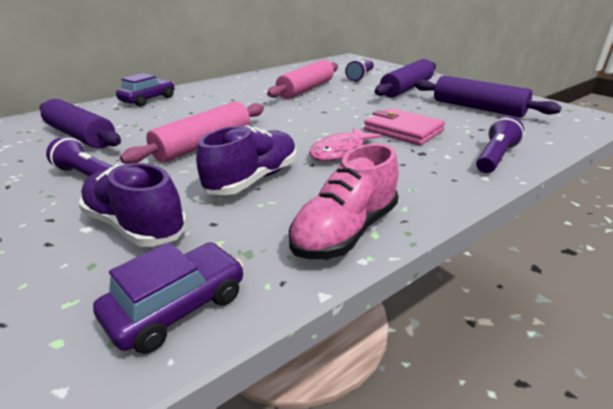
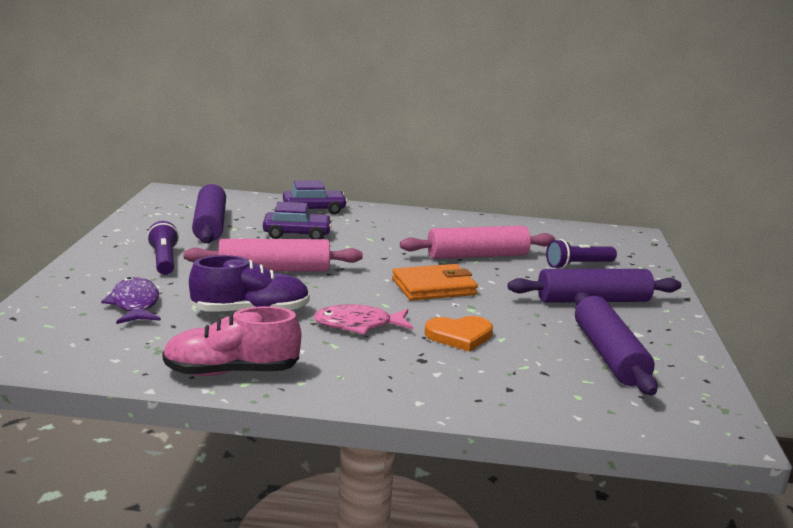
camera: 40 degrees right, 10 degrees down
(136, 225) = (135, 304): purple shoe -> purple fish
(177, 306) = (83, 353): purple car -> purple car (297, 234)
(325, 112) = (433, 287): none -> orange wallet
(403, 130) = (459, 336): pink wallet -> orange heart
(495, 157) = (476, 396): purple flashlight -> none

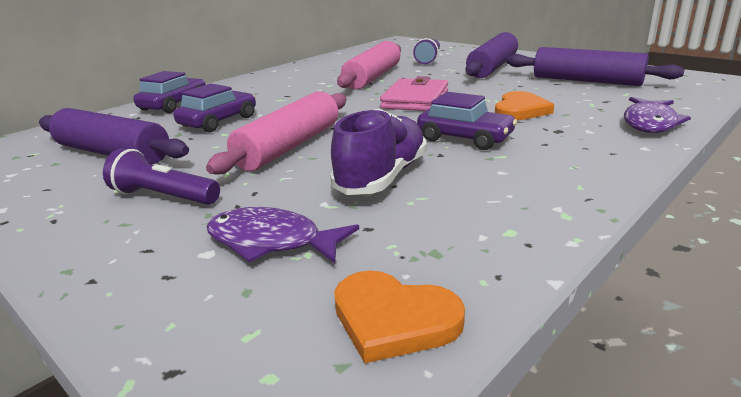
camera: 50 degrees left, 5 degrees up
(81, 354) = (393, 319): none -> orange heart
(231, 372) = (531, 217): pink shoe -> none
(358, 325) = (465, 138): pink fish -> purple car
(433, 287) = (415, 99): orange wallet -> pink wallet
(494, 400) = (650, 123): none -> purple fish

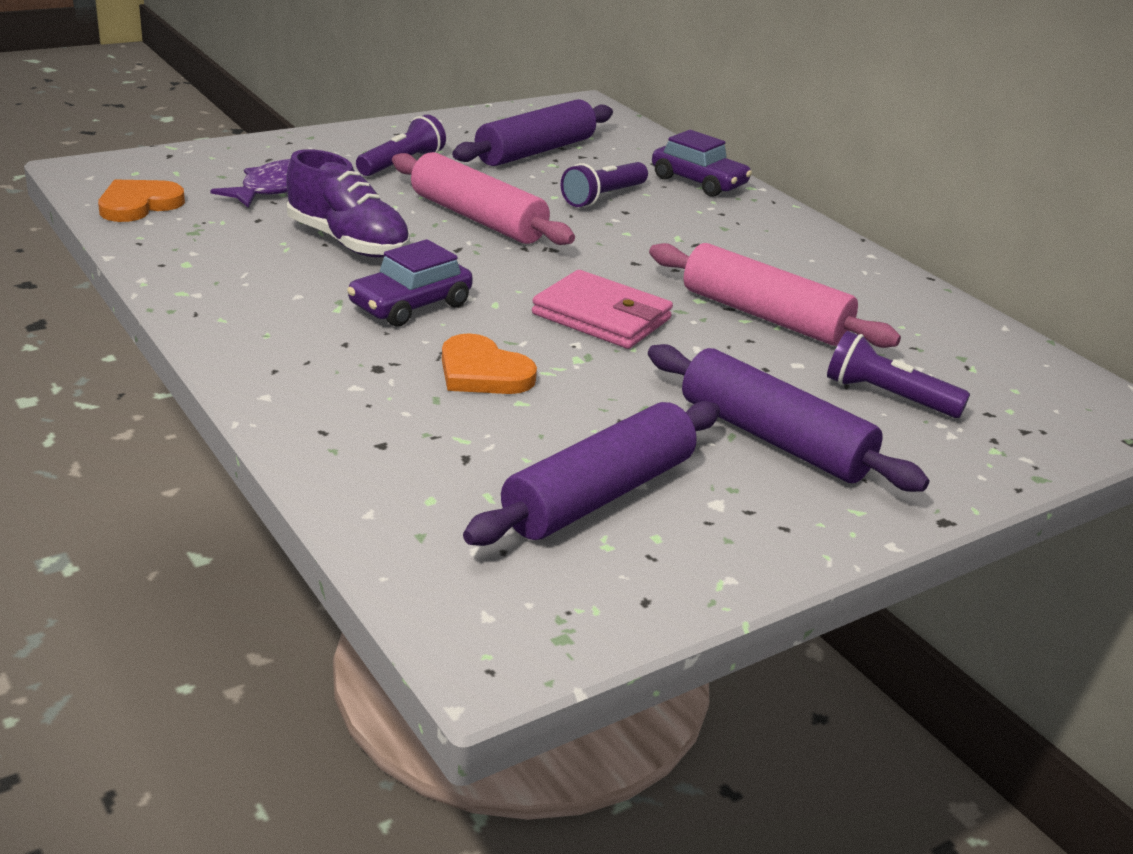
camera: 100 degrees right, 5 degrees up
(218, 121) = (603, 197): purple car -> purple flashlight
(650, 123) = (335, 442): purple fish -> none

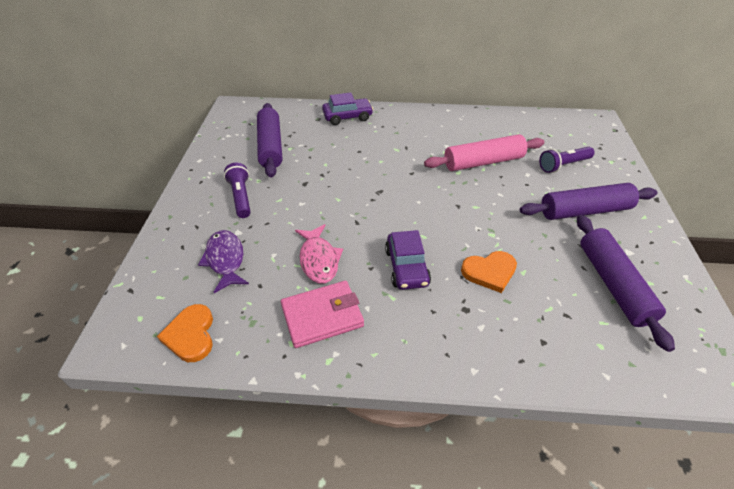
camera: 50 degrees left, 15 degrees up
(348, 242) = (319, 259): purple shoe -> pink fish
(477, 218) = (328, 200): pink rolling pin -> none
(602, 316) = (457, 208): pink wallet -> pink wallet (322, 316)
(603, 197) = (339, 150): purple flashlight -> none

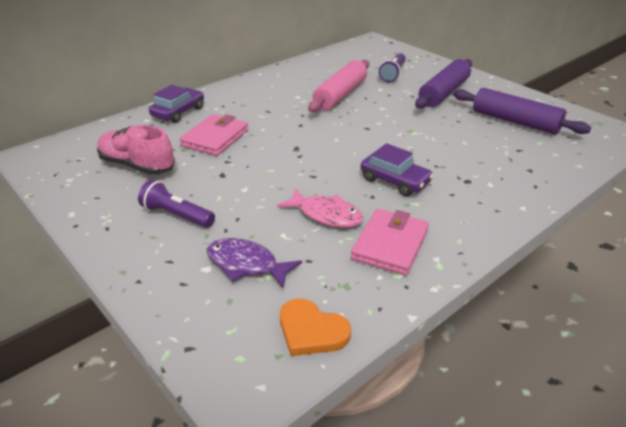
camera: 45 degrees left, 10 degrees down
(270, 146) = (137, 166): purple rolling pin -> pink shoe
(340, 151) = (215, 138): none -> pink wallet
(489, 272) = (447, 153): orange heart -> none

